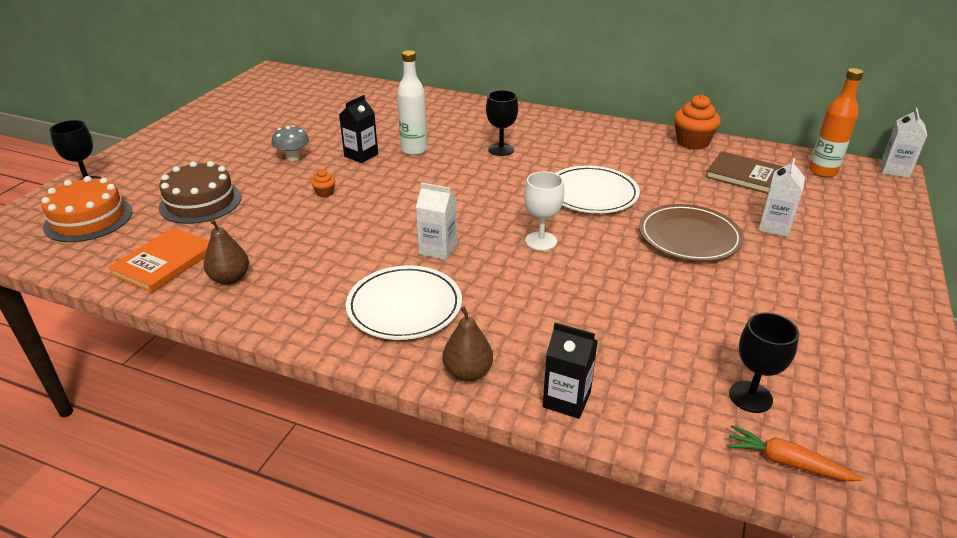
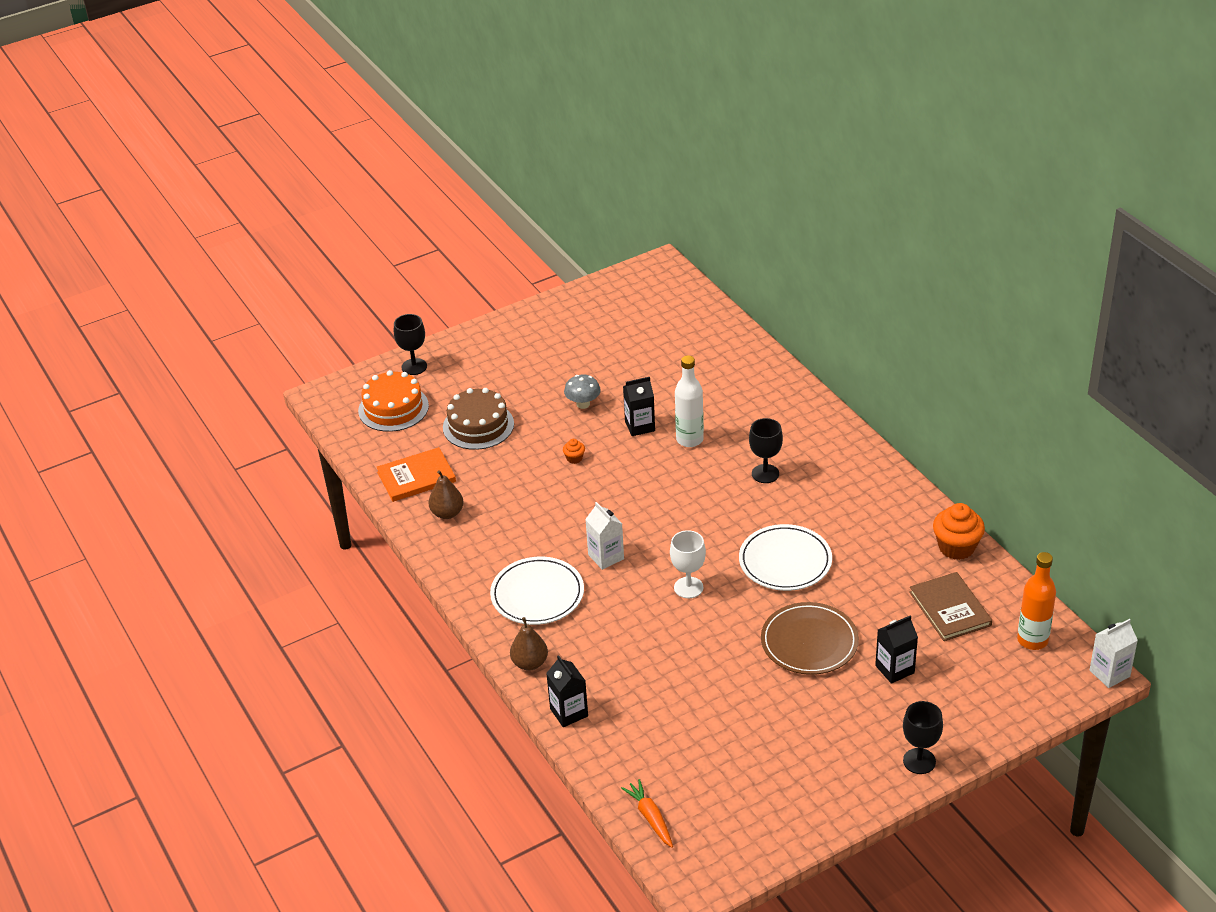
camera: 40 degrees right, 5 degrees up
(750, 397) = (682, 774): black goblet -> black goblet (919, 761)
(774, 226) = (894, 669): white carton -> black carton

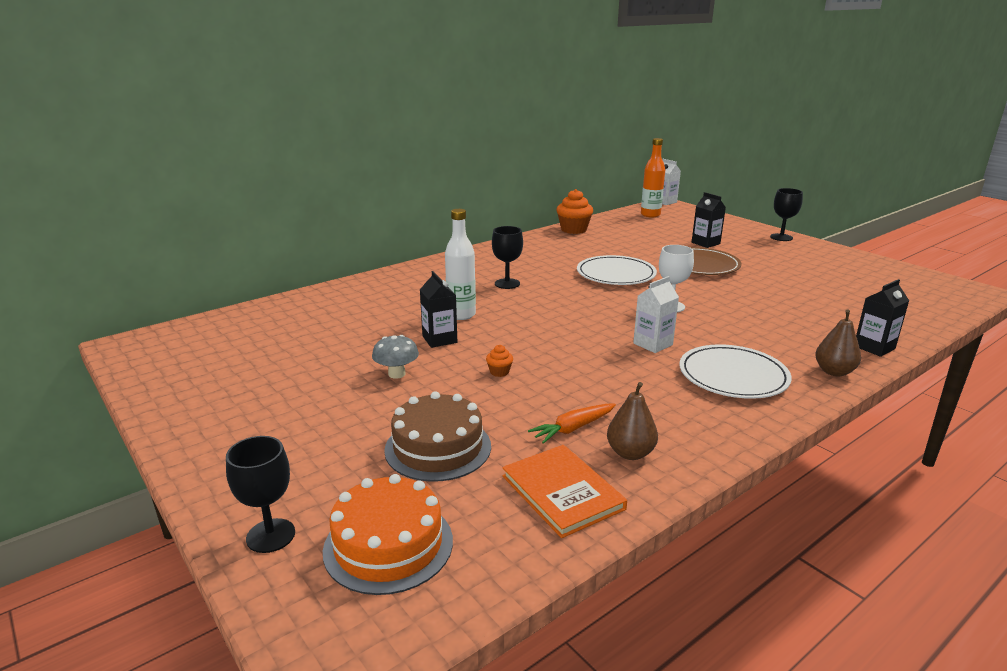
camera: 100 degrees left, 15 degrees down
(650, 818) = (941, 308): orange carrot -> orange carrot (573, 428)
(950, 608) = (636, 231): brown book -> none

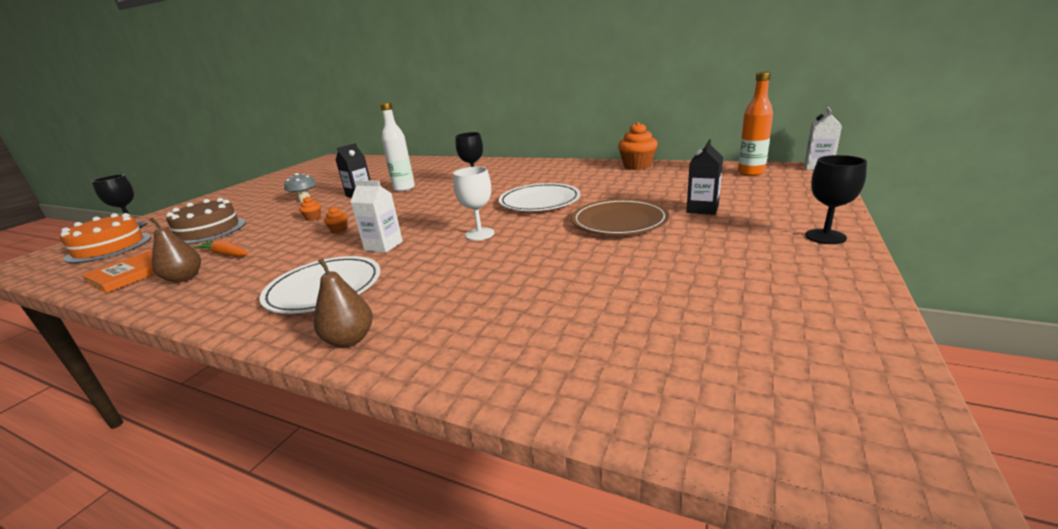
camera: 65 degrees right, 0 degrees up
(572, 360) = (339, 230): none -> orange cupcake
(874, 347) = (442, 360): black carton -> none

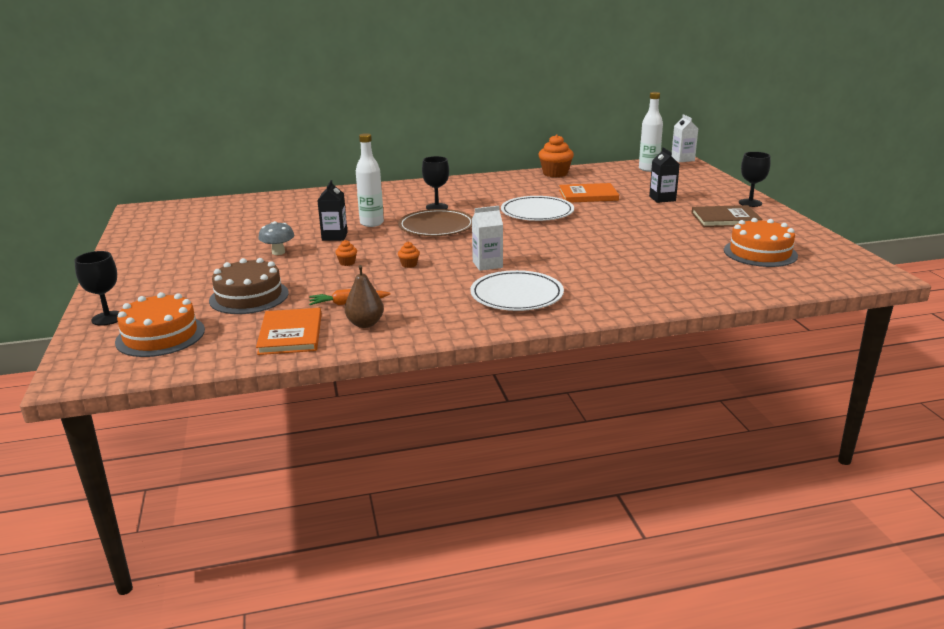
camera: 40 degrees left, 0 degrees up
(350, 340) = (607, 307): brown pear -> none
(479, 234) = (546, 242): white goblet -> none
(619, 221) = (626, 215): brown plate -> brown plate (436, 227)
(624, 192) = (588, 195): none -> orange book
(702, 323) = (760, 253): none -> orange cake
(742, 252) = (725, 219): none -> brown book
(751, 173) = (648, 169): orange bottle -> white bottle

